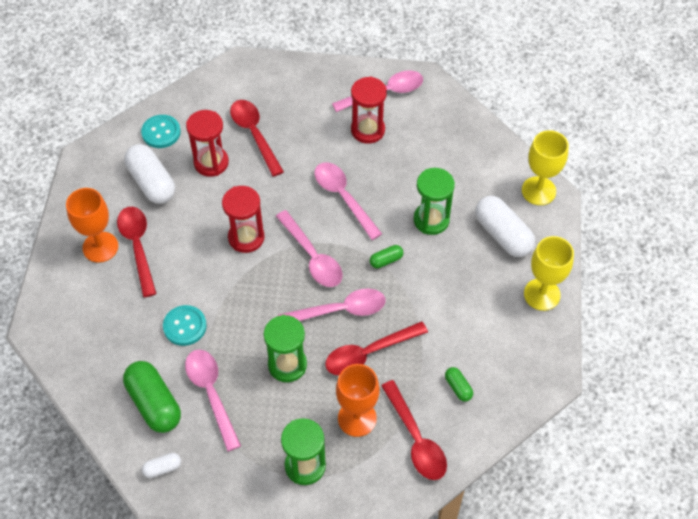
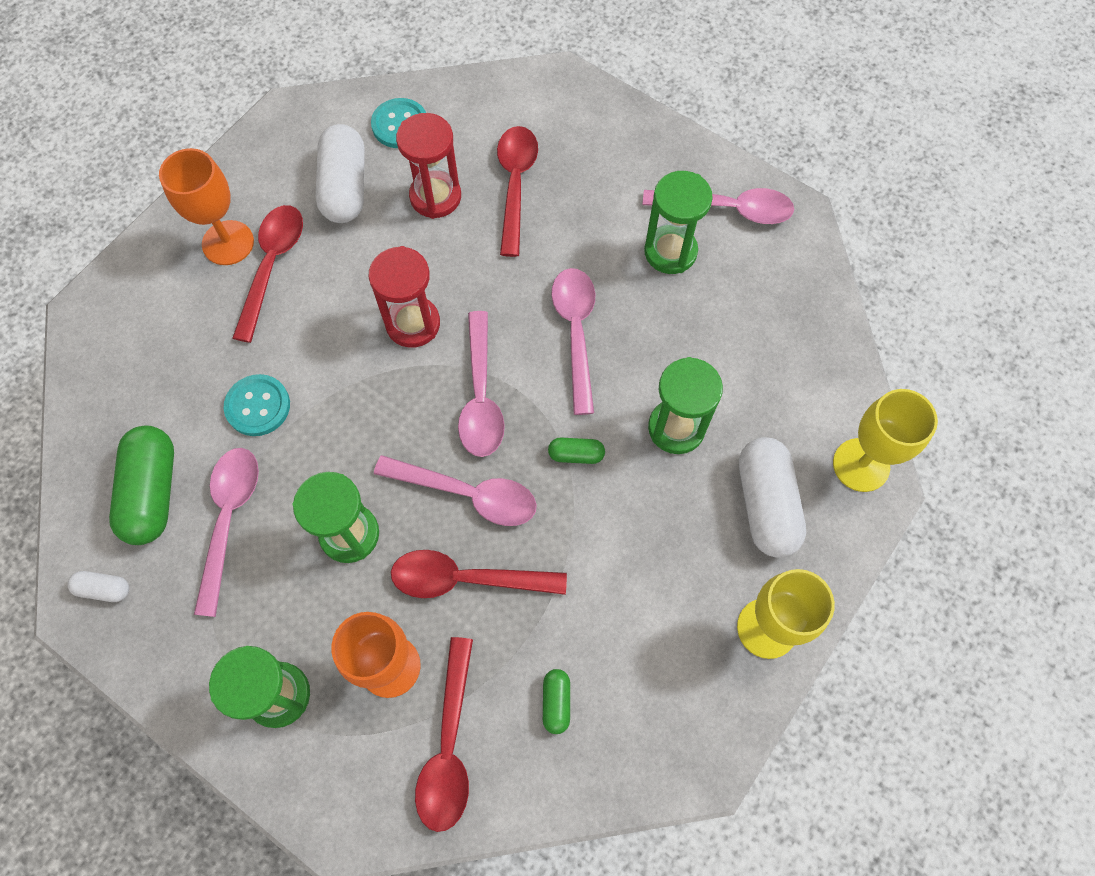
camera: 30 degrees right, 10 degrees up
(368, 130) = (670, 252): red hourglass -> green hourglass

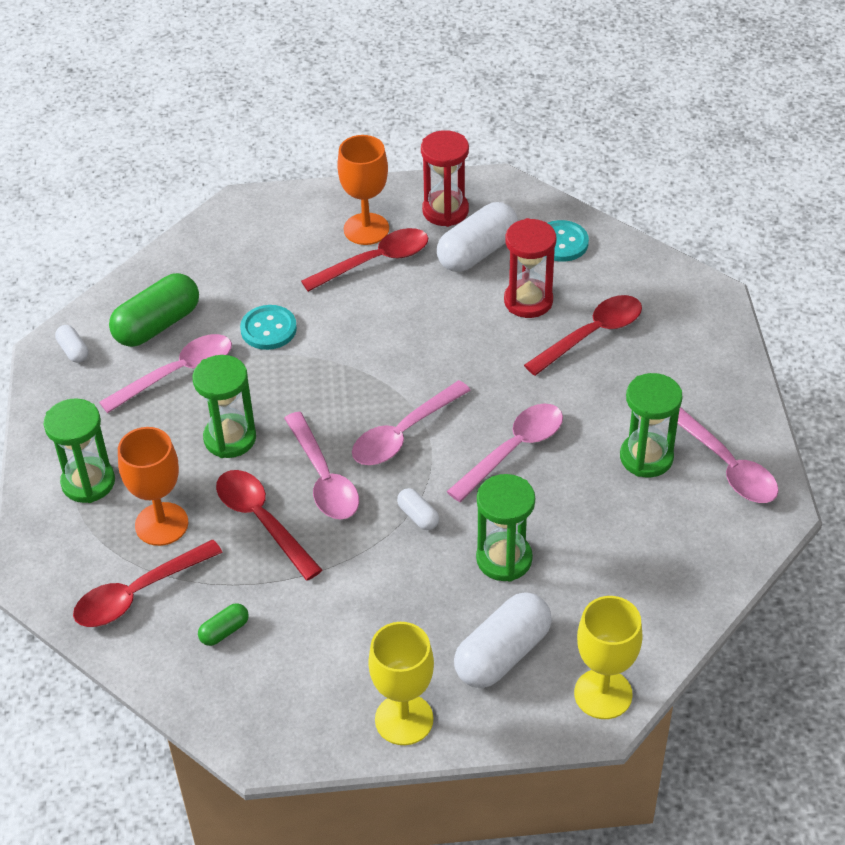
camera: 50 degrees right, 20 degrees down
(413, 324) = (416, 360): red hourglass -> red hourglass (445, 211)
(576, 454) = (418, 516): green capsule -> white capsule

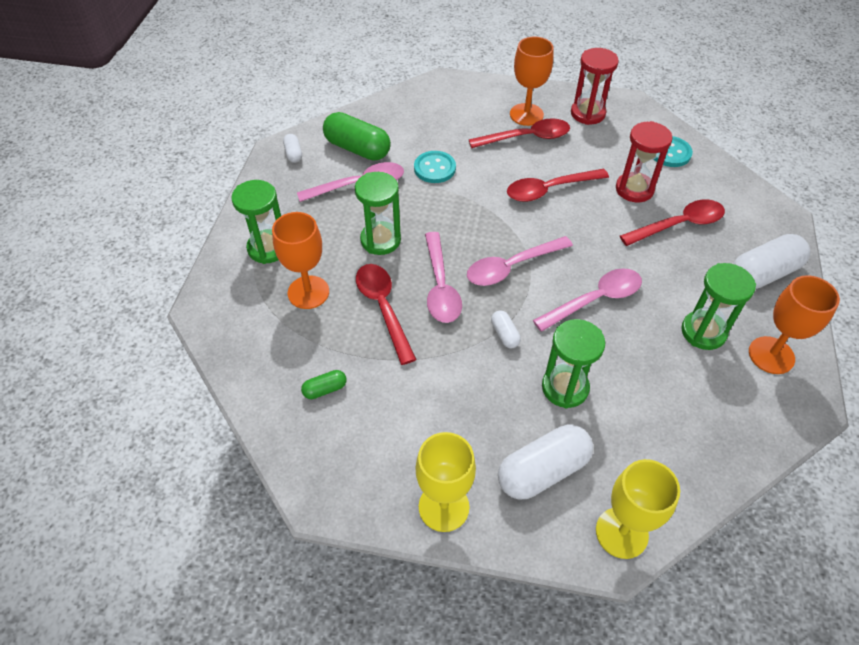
camera: 15 degrees right, 5 degrees up
(139, 593) = (272, 341): red spoon -> red spoon (549, 189)
(157, 325) = (357, 149): green capsule -> green capsule turned 60 degrees clockwise
(477, 252) = (604, 146): white capsule -> white capsule (763, 273)
(726, 465) = (771, 355): pink spoon -> orange goblet

